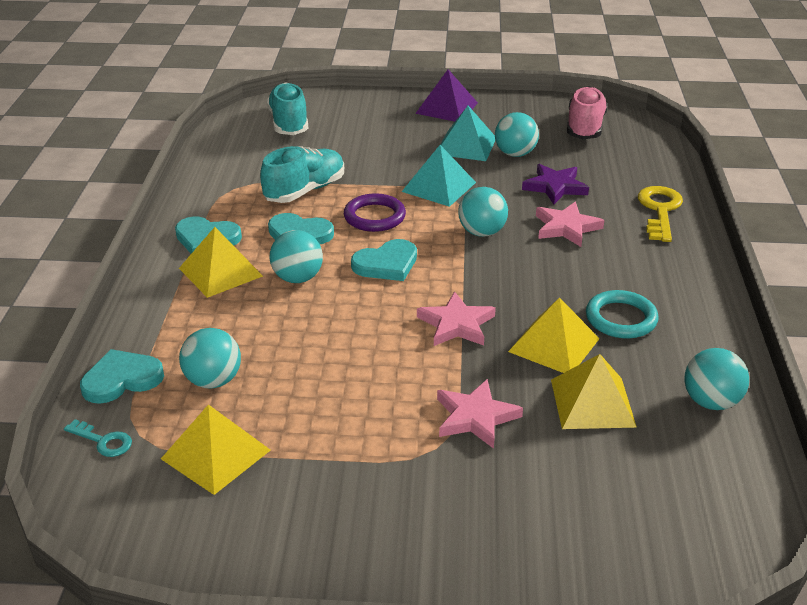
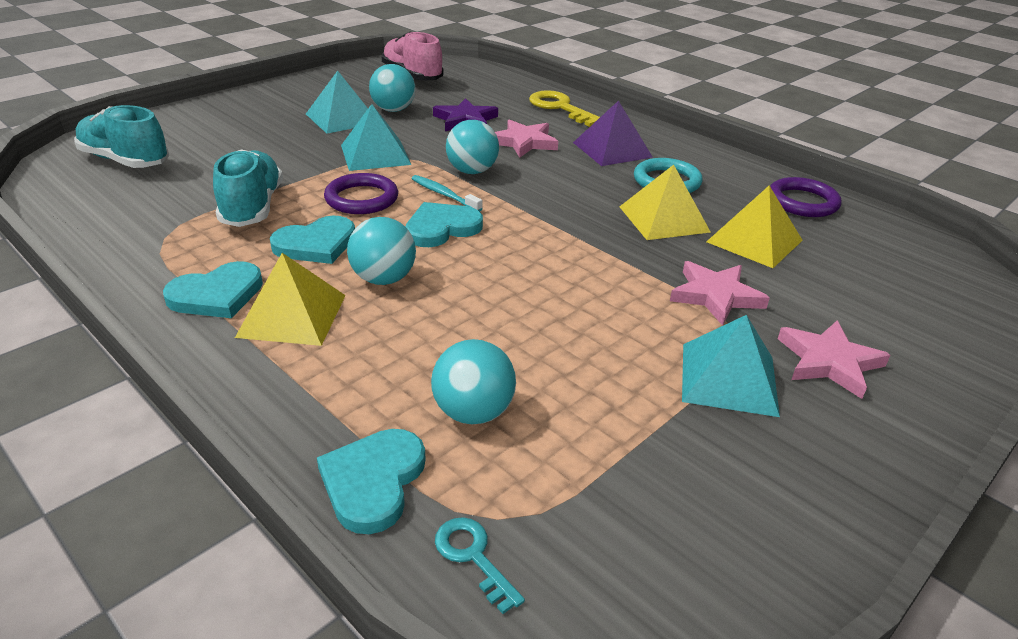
camera: 50 degrees left, 0 degrees up
(103, 441) = (473, 557): turquoise key -> turquoise key turned 105 degrees counterclockwise
(216, 454) = (602, 473): yellow pyramid -> none
(375, 465) = (728, 378): none -> turquoise pyramid
(386, 264) = (441, 228): turquoise heart -> turquoise heart turned 135 degrees counterclockwise
(430, 241) = (444, 194): none -> turquoise toothbrush
(447, 108) = (272, 98): purple pyramid -> purple pyramid (612, 149)
(456, 324) = (578, 242): pink star -> pink star (829, 362)
(711, 402) = (802, 202): turquoise ball -> purple ring

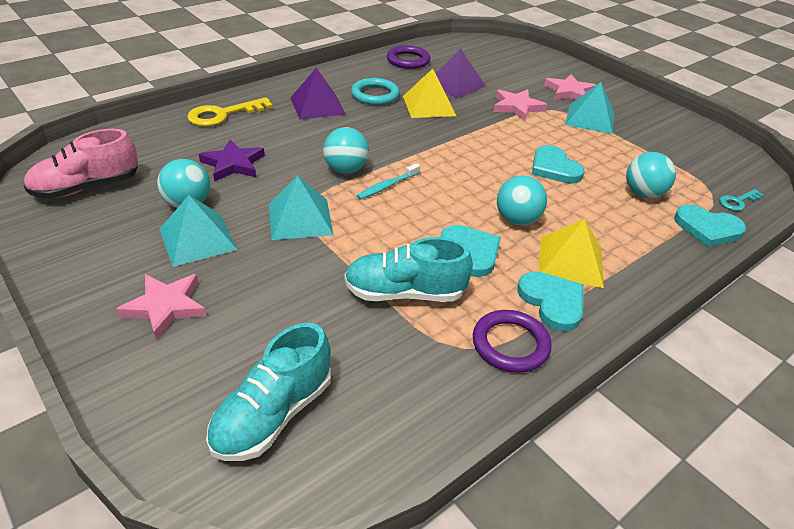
camera: 85 degrees left, 5 degrees up
(361, 199) = (391, 228): purple ring -> purple ring (510, 344)
(441, 228) = (442, 191): turquoise heart -> turquoise heart (554, 168)
(524, 142) = (293, 140): pink star -> pink star (166, 307)
(754, 241) = (455, 84): yellow pyramid -> purple pyramid

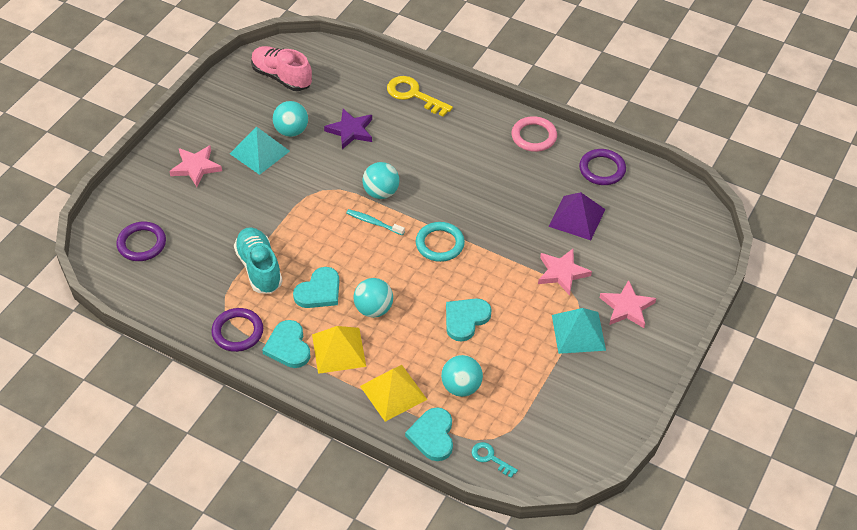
camera: 70 degrees right, 10 degrees up
(273, 414) = (142, 244): turquoise shoe -> purple ring
(300, 218) = (307, 191): turquoise pyramid -> none
(317, 105) = (467, 141): purple pyramid -> none
(343, 75) = (534, 136): none -> pink ring
(375, 95) = (512, 169): turquoise ring -> turquoise ring (440, 244)
(429, 105) = (519, 210): yellow pyramid -> yellow pyramid (393, 392)
(552, 302) = (288, 346): turquoise heart -> turquoise heart turned 120 degrees clockwise

